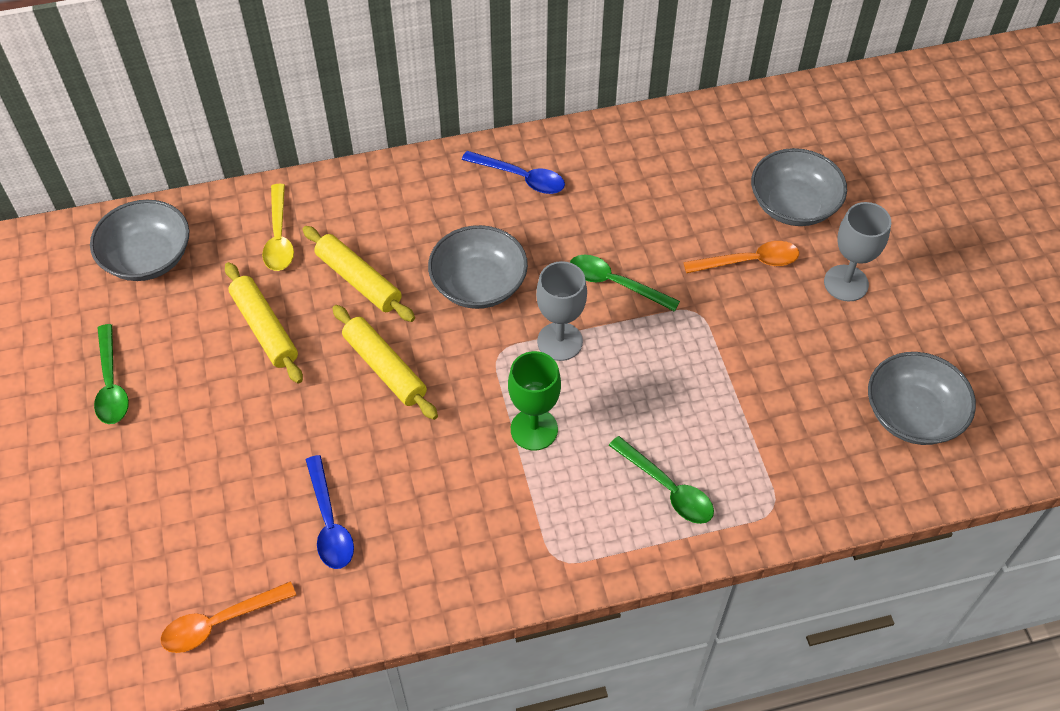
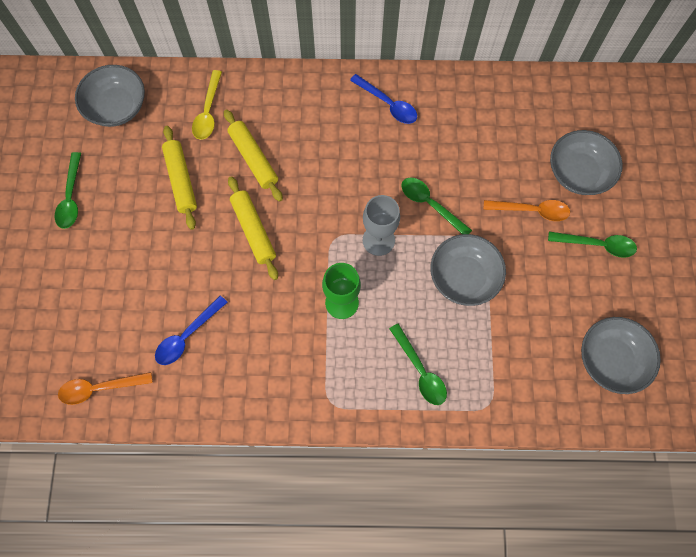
camera: 15 degrees right, 15 degrees up
(329, 522) = (187, 335): blue spoon -> blue spoon turned 45 degrees clockwise
(478, 284) = (335, 182): grey bowl -> grey bowl (464, 277)
(846, 283) = (597, 245): grey goblet -> green spoon

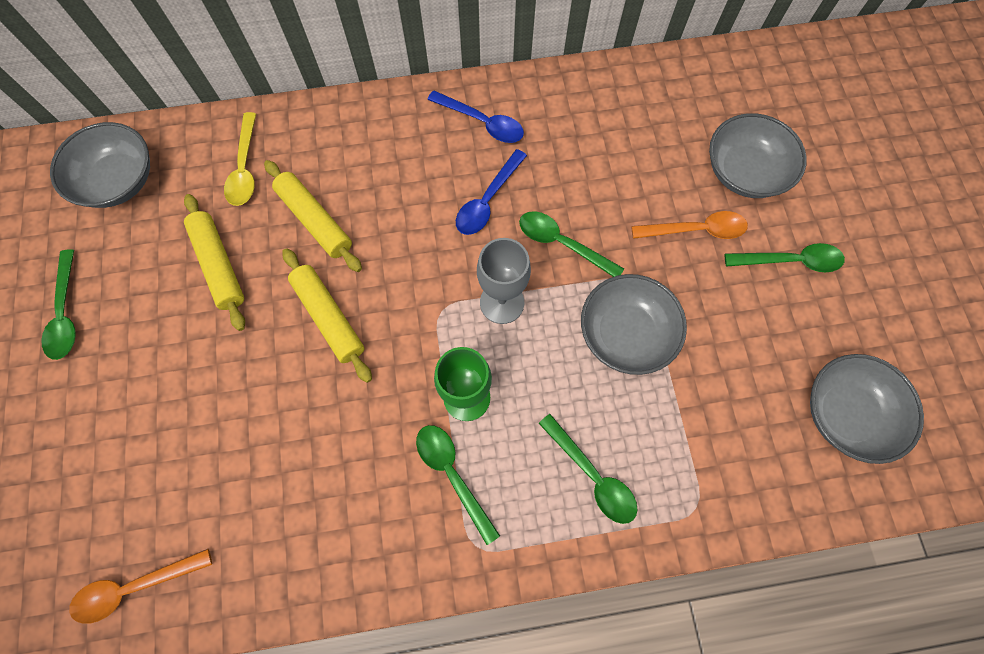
camera: 10 degrees left, 0 degrees up
(187, 335) = (255, 483): blue spoon -> blue spoon (487, 200)
(323, 353) = (453, 475): none -> green spoon

